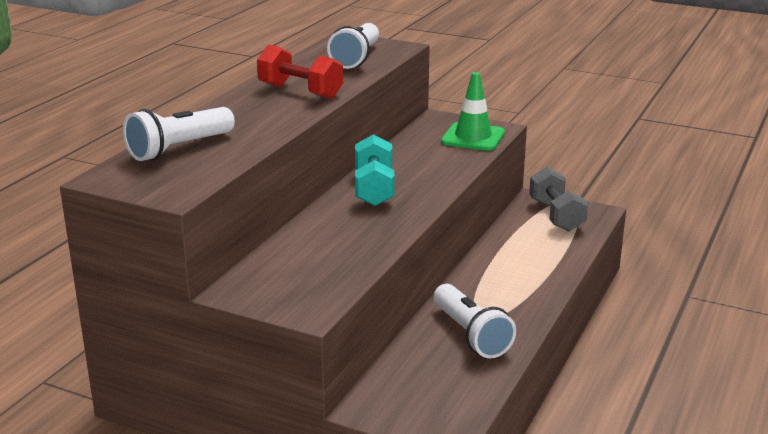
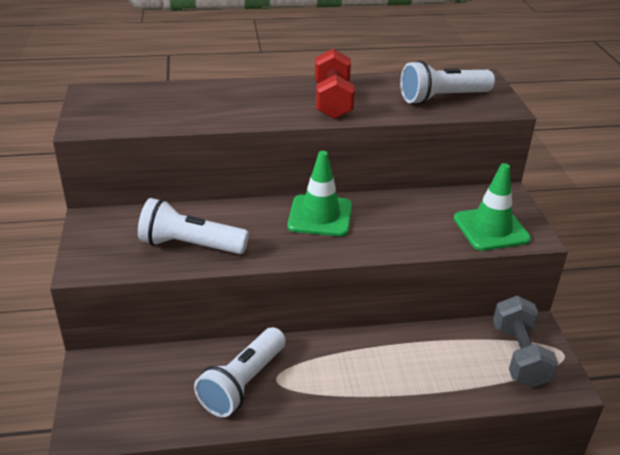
camera: 55 degrees right, 10 degrees up
(179, 149) = (165, 98): white flashlight -> white flashlight (190, 245)
(374, 189) = (320, 216): turquoise dumbbell -> green traffic cone
(556, 215) = (519, 356): grey dumbbell -> grey dumbbell turned 45 degrees counterclockwise

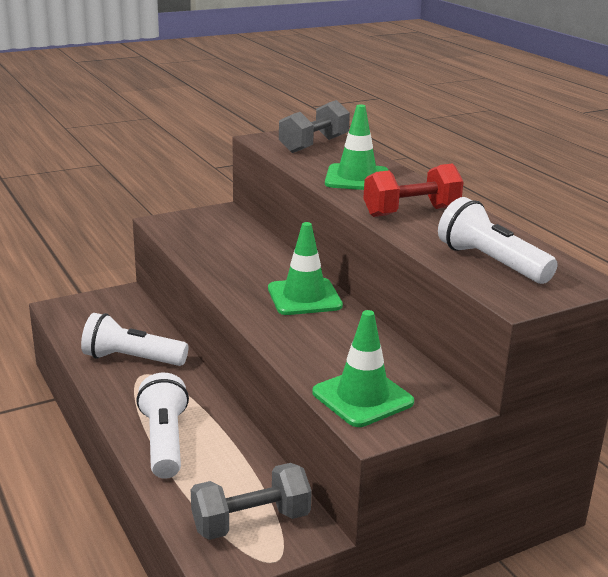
camera: 70 degrees right, 10 degrees down
(130, 103) = (314, 145): none -> grey dumbbell
(190, 245) = (215, 251): white flashlight -> white flashlight (164, 441)
(240, 105) = (356, 178): none -> green traffic cone

